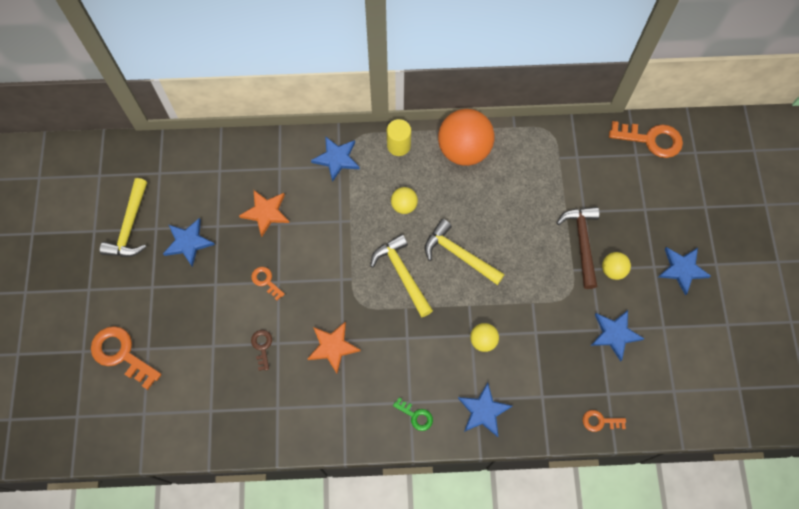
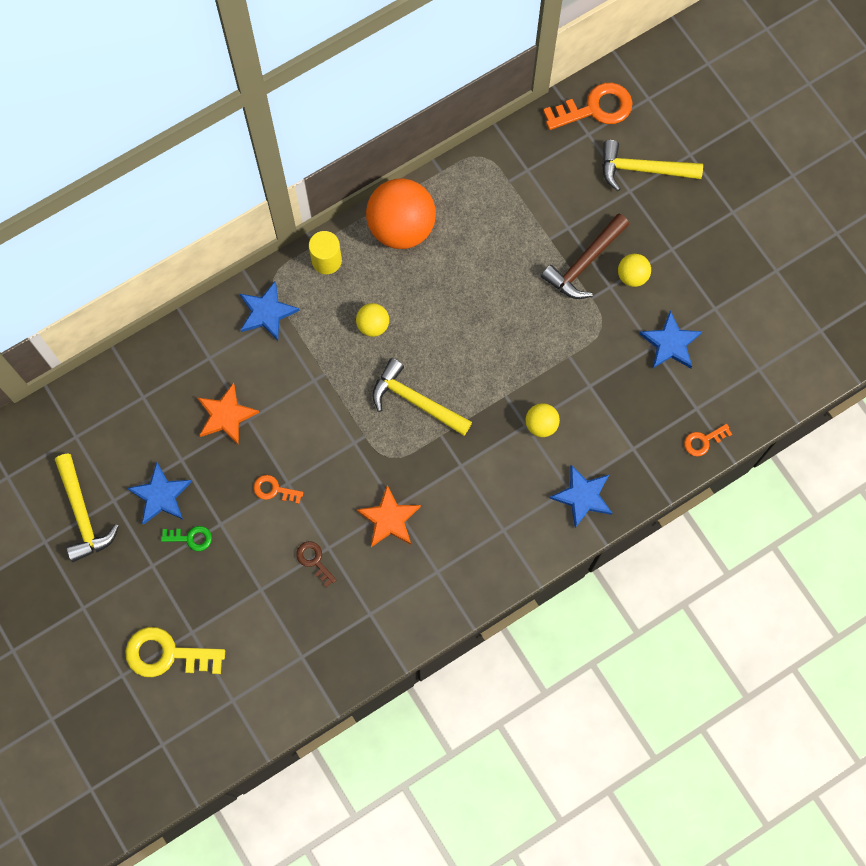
camera: 30 degrees left, 5 degrees up
(121, 354) = (167, 654): orange key -> yellow key
(416, 416) = (517, 540): green key -> green key (191, 538)
(459, 254) = (463, 347): yellow hammer -> yellow hammer (642, 169)
(582, 242) = (584, 263): brown hammer -> brown hammer turned 105 degrees counterclockwise
(682, 269) = (701, 236): blue star -> none

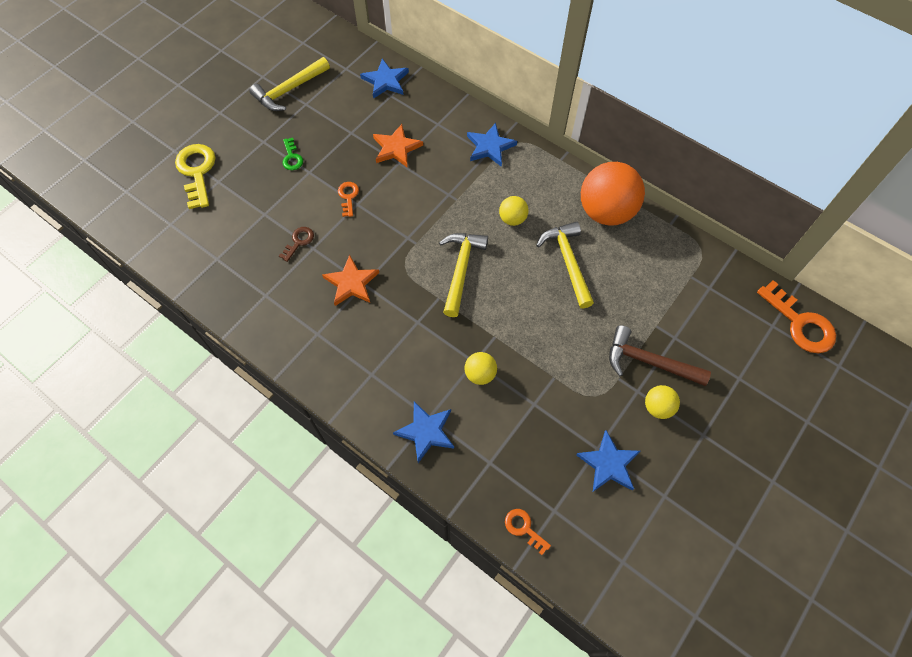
camera: 70 degrees right, 10 degrees down
(161, 495) = (319, 129): blue star -> blue star (385, 81)
(326, 260) = (551, 171): yellow cylinder -> none
(642, 169) = (766, 383): yellow hammer -> yellow hammer (567, 262)

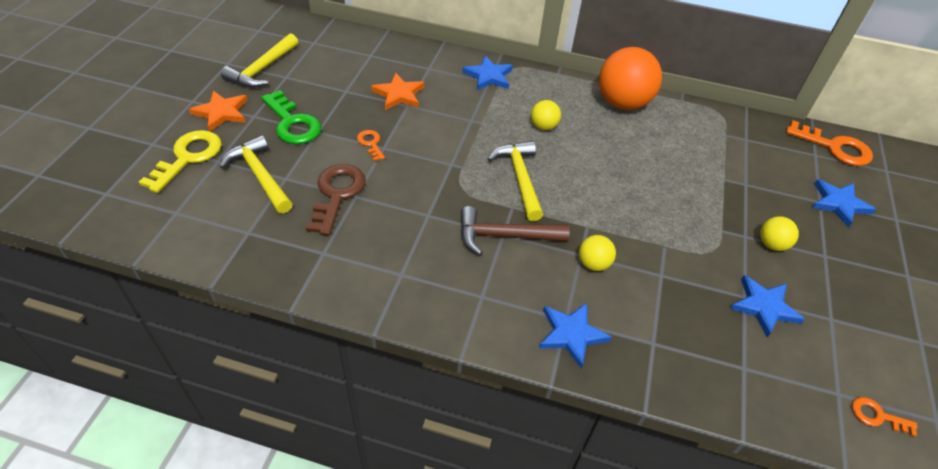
camera: 25 degrees left, 15 degrees down
(197, 172) = (188, 157): yellow key -> yellow key turned 60 degrees clockwise
(292, 157) = (292, 123): green key -> green key, size x1.92
(299, 242) = (337, 194): brown key -> brown key, size x1.92
(351, 283) = (414, 217): orange star -> orange star (221, 112)
(385, 81) = (359, 45): blue star -> blue star (839, 204)
(524, 528) = (727, 396): orange key -> orange key (877, 416)
(567, 262) = (615, 148): yellow hammer -> yellow hammer (260, 175)
(648, 362) = (738, 209): brown hammer -> brown hammer (504, 236)

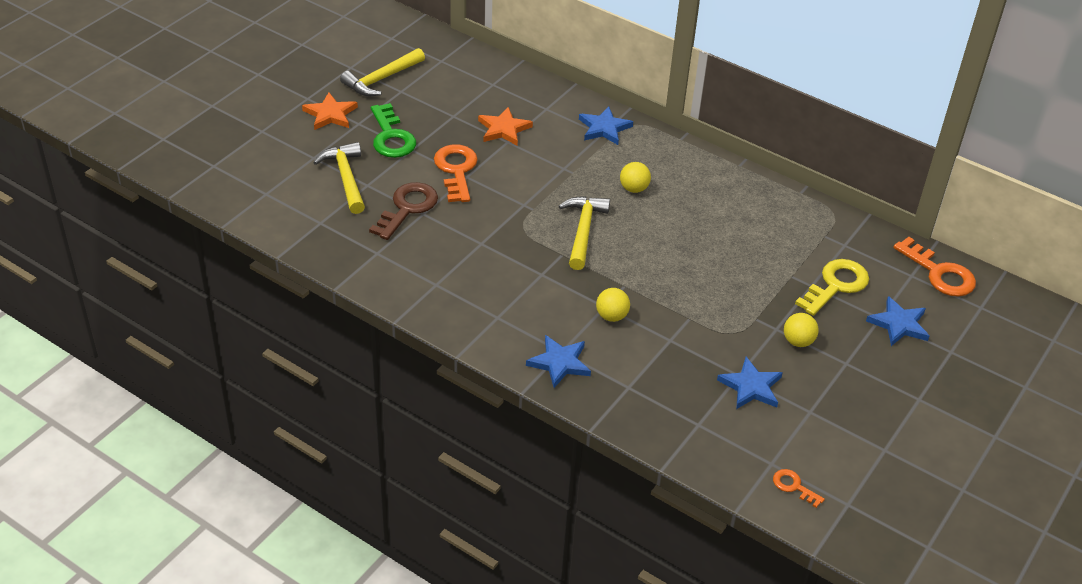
camera: 20 degrees right, 5 degrees down
(188, 157) = (289, 149): yellow key -> yellow key (836, 285)
(371, 143) = (456, 170): orange key -> orange key, size x1.92
(504, 236) = (542, 275): brown hammer -> none
(622, 103) = (732, 183): orange ball -> none

